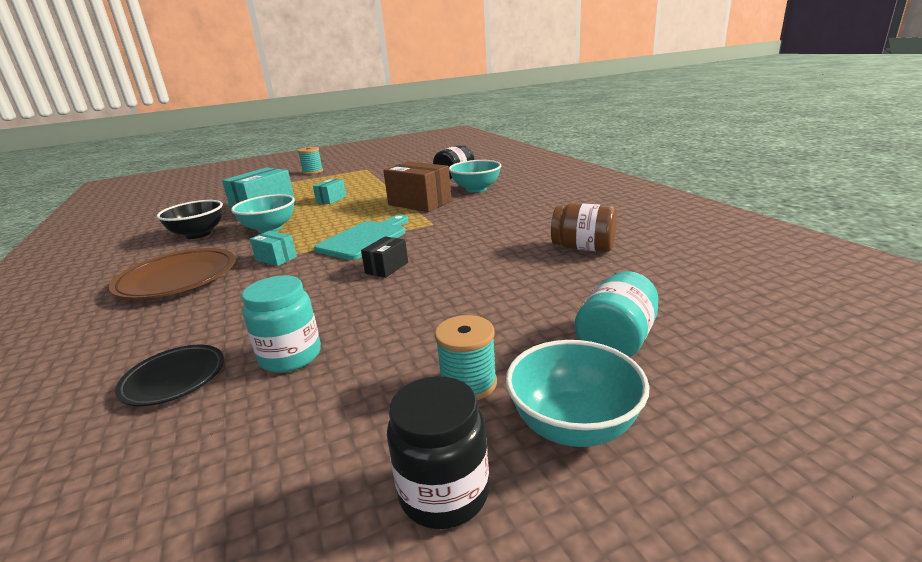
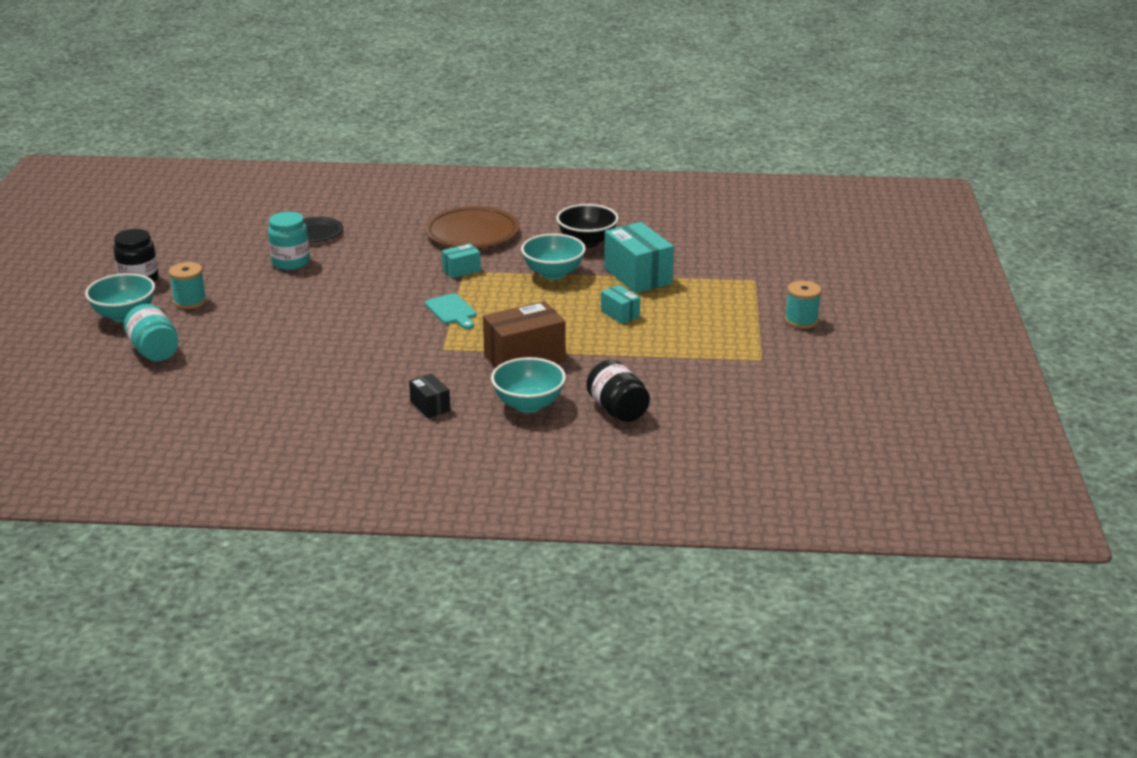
camera: 115 degrees right, 5 degrees up
(365, 239) = (452, 311): turquoise cutting board -> turquoise cutting board, size x0.62
(387, 268) = (370, 308): black box -> black box (430, 406)
(583, 248) = (275, 395): brown jar -> none

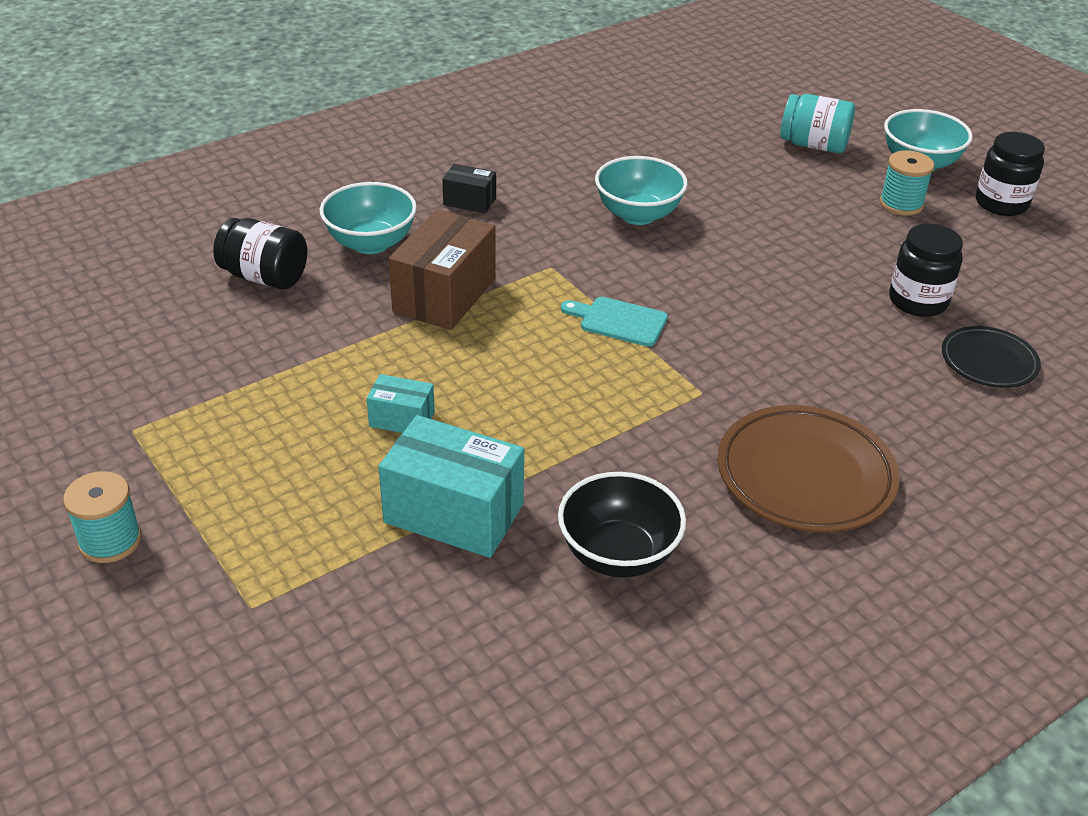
camera: 140 degrees right, 10 degrees up
(290, 262) = (918, 301): turquoise jar -> black jar
(461, 270) = (708, 393): turquoise box -> none
(553, 273) = (581, 452): turquoise bowl -> turquoise bowl (638, 215)

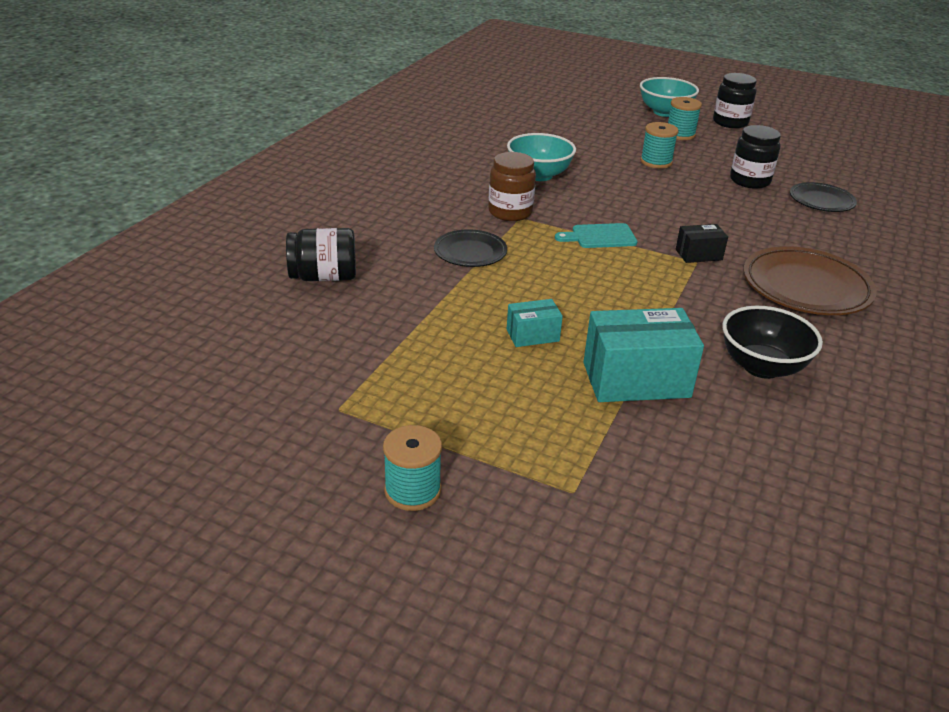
camera: 30 degrees left, 5 degrees down
(371, 243) = (379, 235): turquoise bowl -> none
(445, 295) = (470, 252): brown box -> black plate
(469, 201) = (419, 193): black box -> black box (698, 255)
(547, 256) = (510, 212): none -> brown jar
(814, 145) = (596, 115): turquoise jar -> none
(816, 237) = (656, 162): none -> turquoise spool

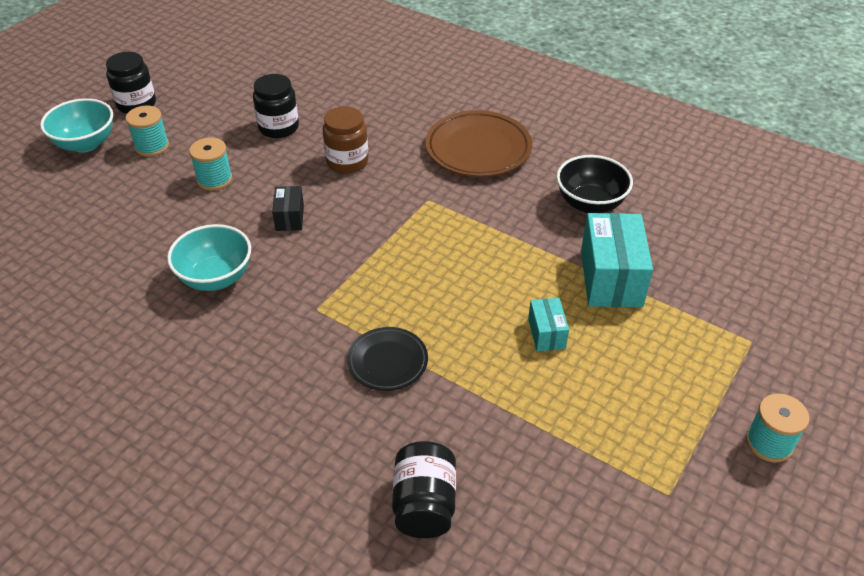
camera: 80 degrees left, 10 degrees up
(510, 212) = (302, 316): brown jar -> brown jar (347, 162)
(600, 237) = (371, 254): turquoise cutting board -> none
(698, 255) = (416, 196): black box -> black box (289, 218)
(821, 201) = (332, 97): black plate -> none

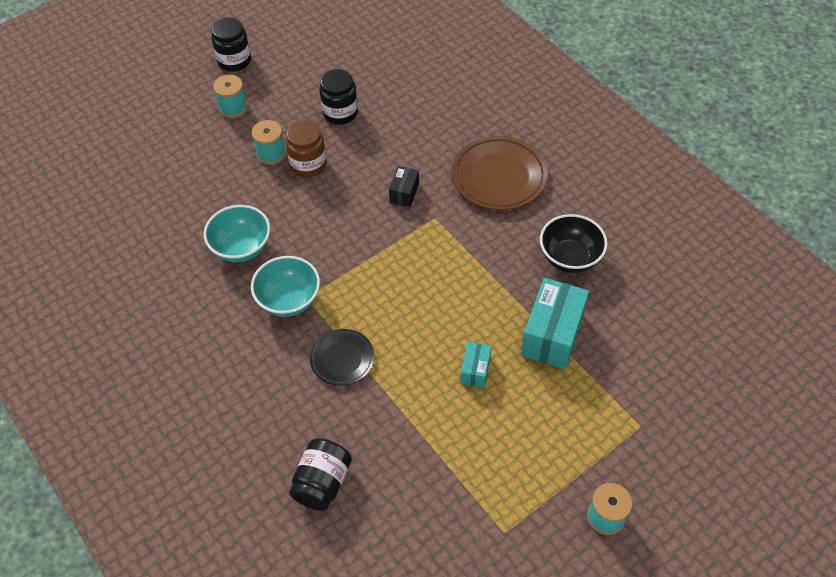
camera: 20 degrees right, 10 degrees up
(85, 144) = (183, 93): turquoise bowl -> turquoise bowl (289, 300)
(289, 218) = (317, 206): black box -> black box (404, 193)
(347, 162) = (383, 162): brown jar -> brown jar (308, 164)

